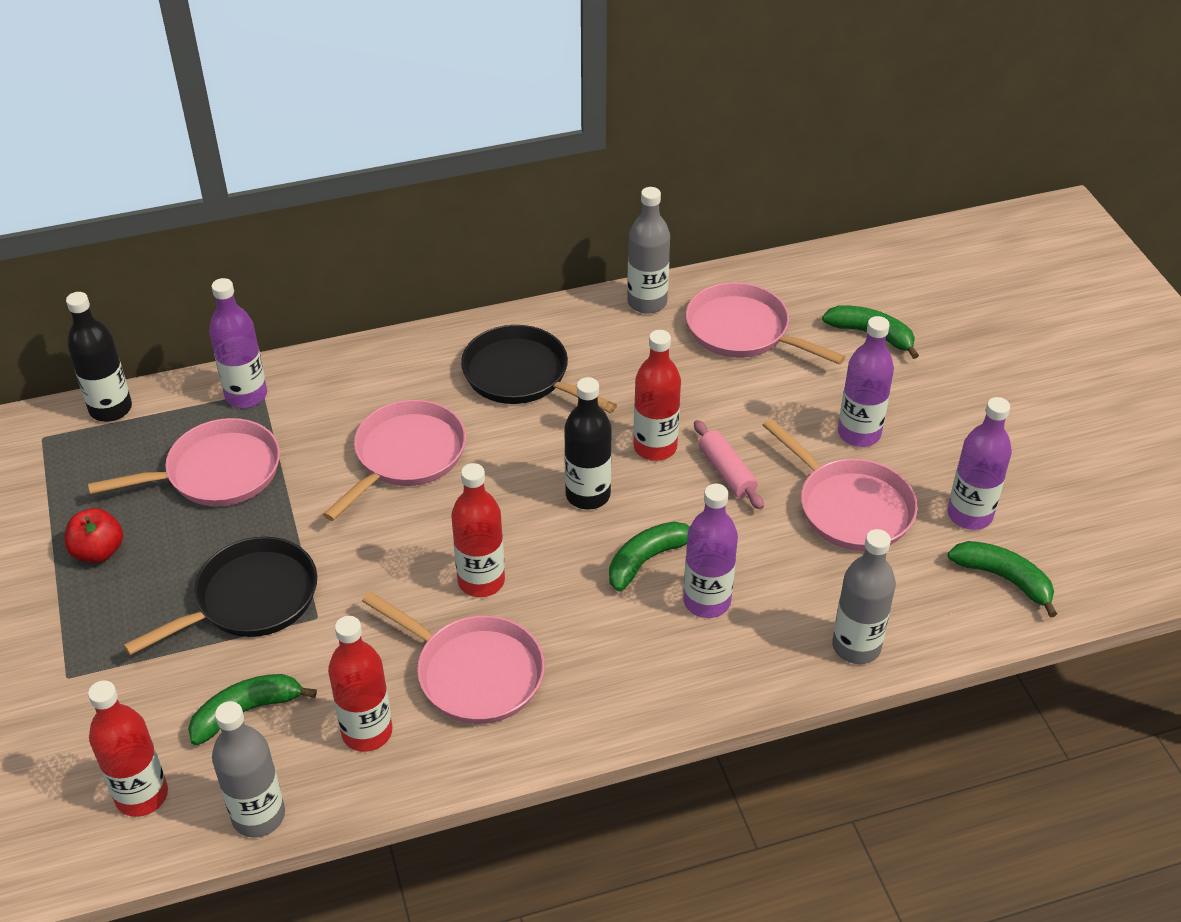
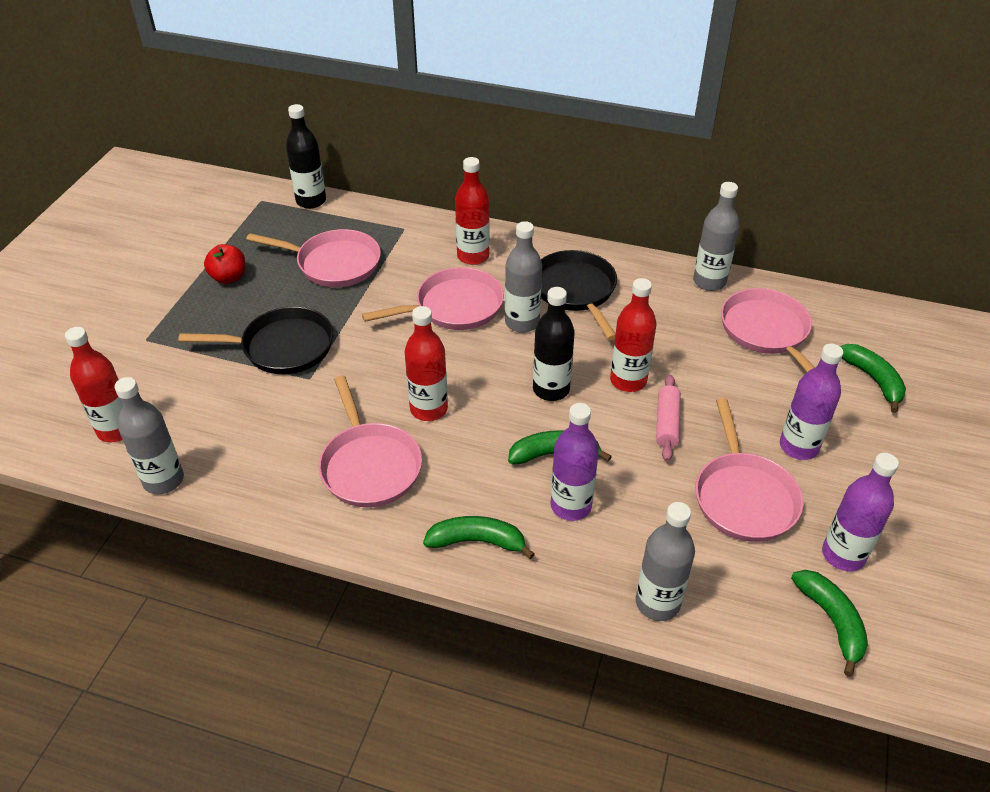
camera: 35 degrees right, 0 degrees up
(246, 395) = (392, 227): purple bottle -> none
(246, 711) = (217, 413): green banana -> green banana (477, 541)
(367, 732) = (271, 465): red bottle -> red bottle (473, 256)
(495, 438) = (522, 323): none -> grey bottle

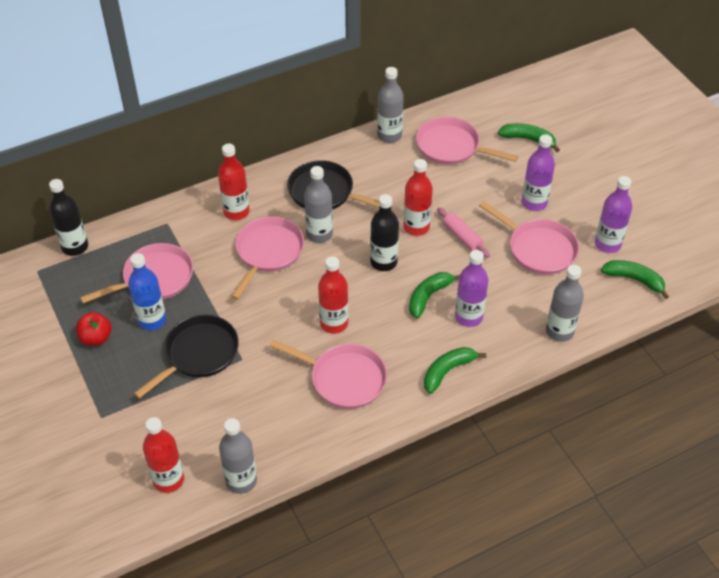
camera: 45 degrees left, 5 degrees up
(286, 294) = (152, 320): none -> blue bottle

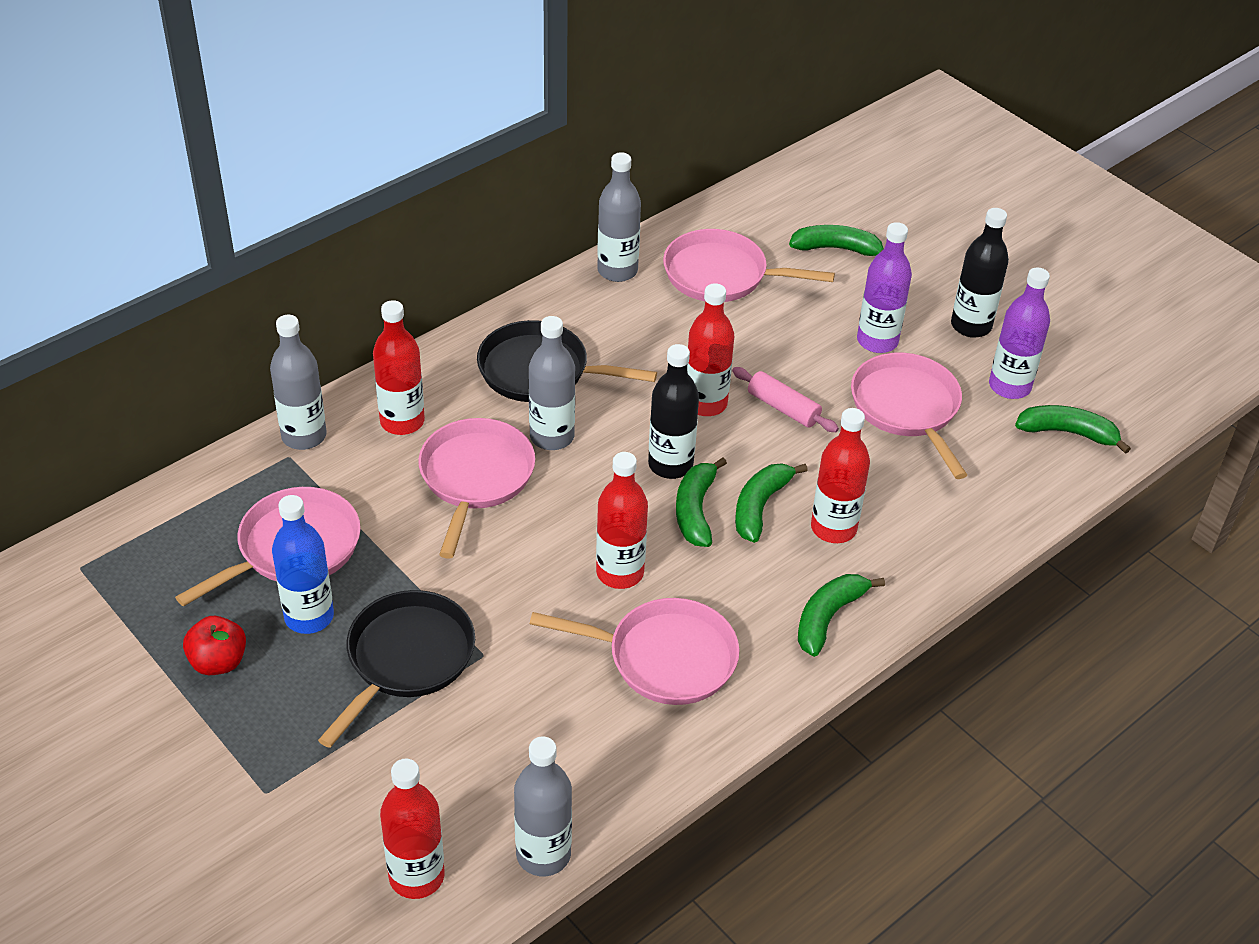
camera: 15 degrees left, 5 degrees down
(75, 247) = (137, 518): black bottle -> black bottle (971, 326)
(389, 292) = (695, 510): none -> green banana
(468, 317) = (833, 528): purple bottle -> red bottle
(538, 249) = (907, 408): pink pan -> pink pan turned 135 degrees counterclockwise
(559, 331) = (982, 528): grey bottle -> grey bottle (304, 436)

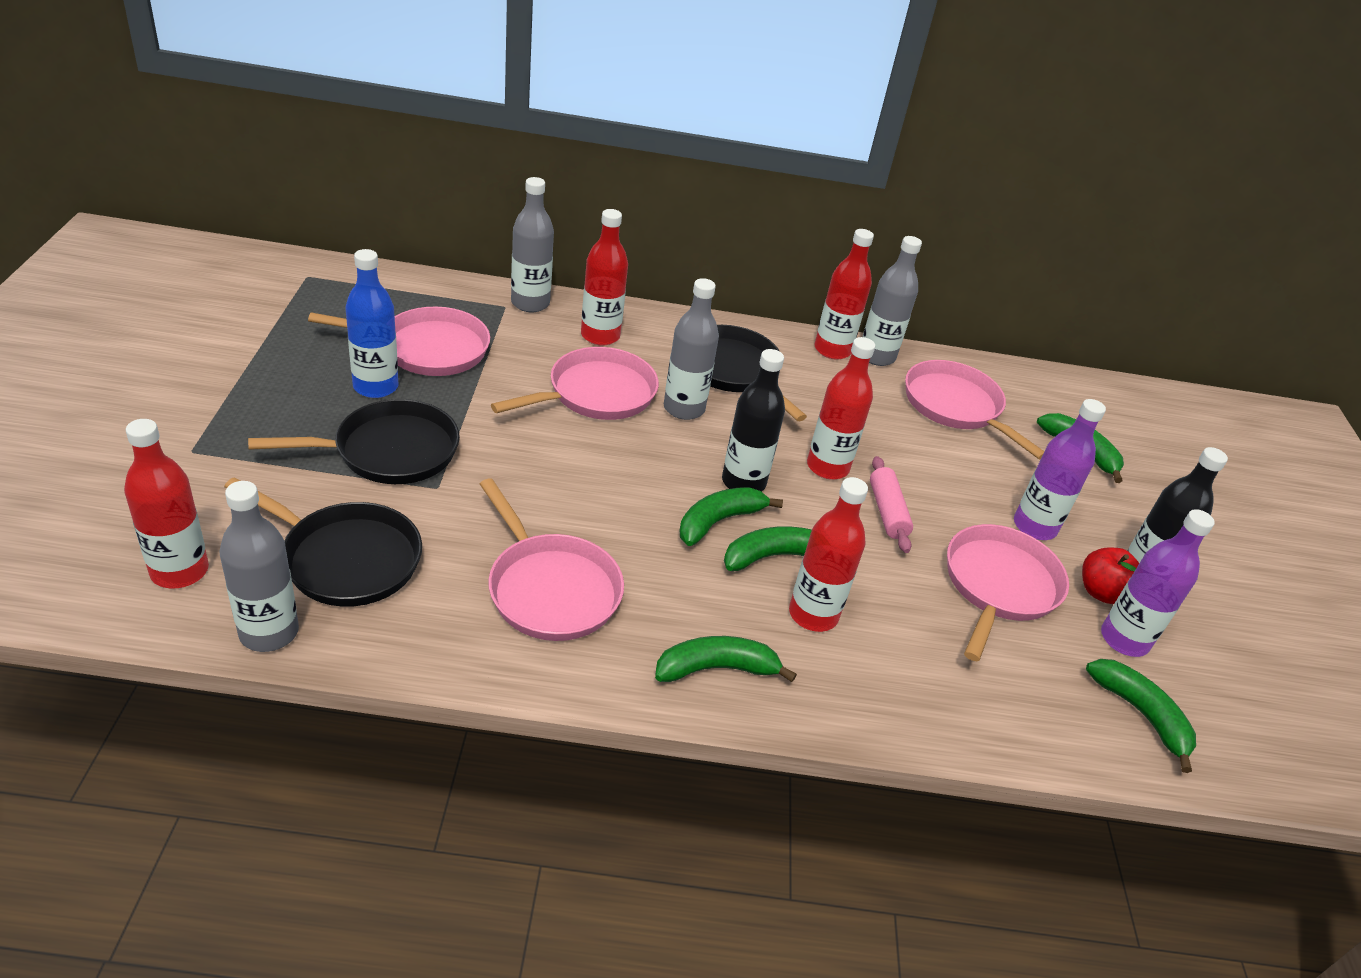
camera: 40 degrees right, 5 degrees down
(218, 662) = (290, 369): red apple -> red apple (1101, 592)
(508, 762) = (345, 559): none -> black pan
(620, 573) = (604, 514): red bottle -> red bottle (832, 350)

